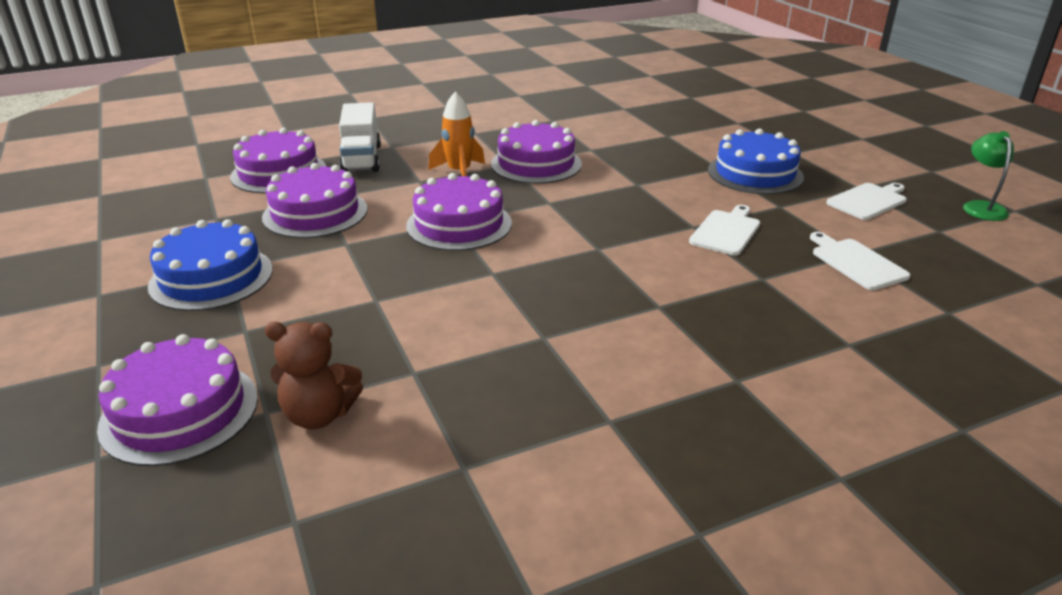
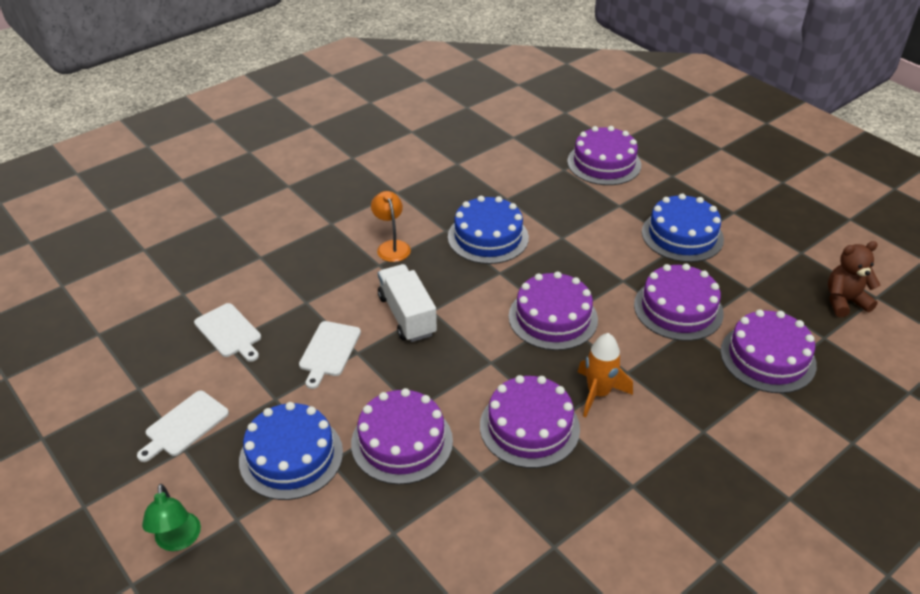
camera: 165 degrees right, 10 degrees up
(319, 415) = (538, 172): brown teddy bear -> brown teddy bear (844, 301)
(361, 159) = (713, 398): white truck -> white truck (407, 315)
(483, 317) = (488, 237): none -> blue cake
(636, 327) = (392, 246): none -> orange lamp
(653, 169) = (402, 442): none -> purple cake
(981, 207) = (74, 437): green lamp -> green lamp (178, 540)

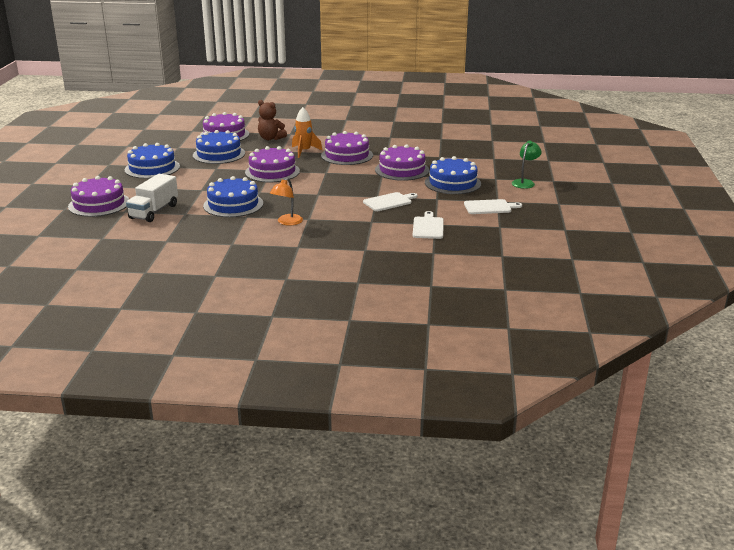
camera: 135 degrees left, 15 degrees down
(407, 315) = (332, 197): white truck -> white truck (154, 211)
(678, 309) = (219, 154): purple cake -> blue cake
(844, 301) = (157, 132): brown teddy bear -> brown teddy bear (270, 138)

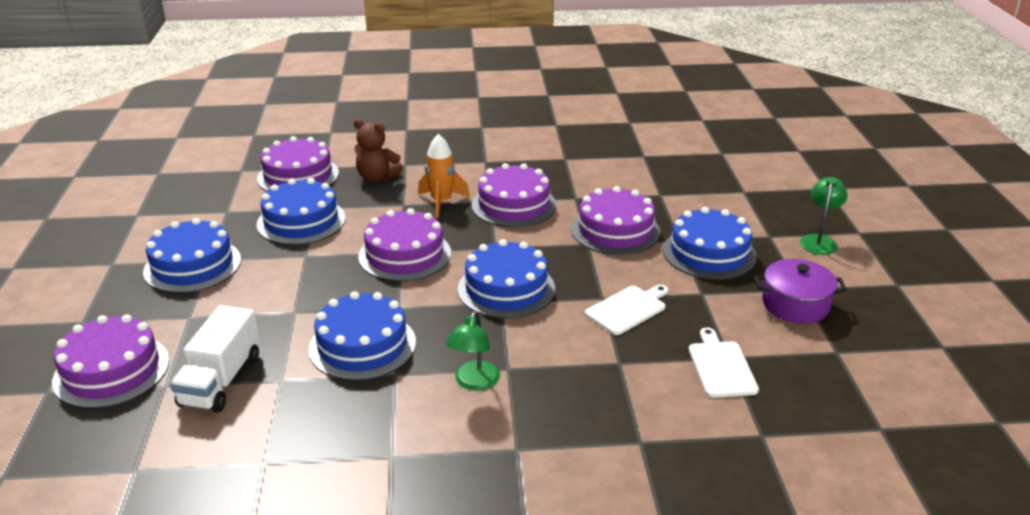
camera: 10 degrees left, 5 degrees up
(287, 222) = (474, 382): orange lamp -> green lamp
(323, 189) = (506, 289): none -> blue cake
(489, 207) = (795, 305): white cutting board -> purple pot

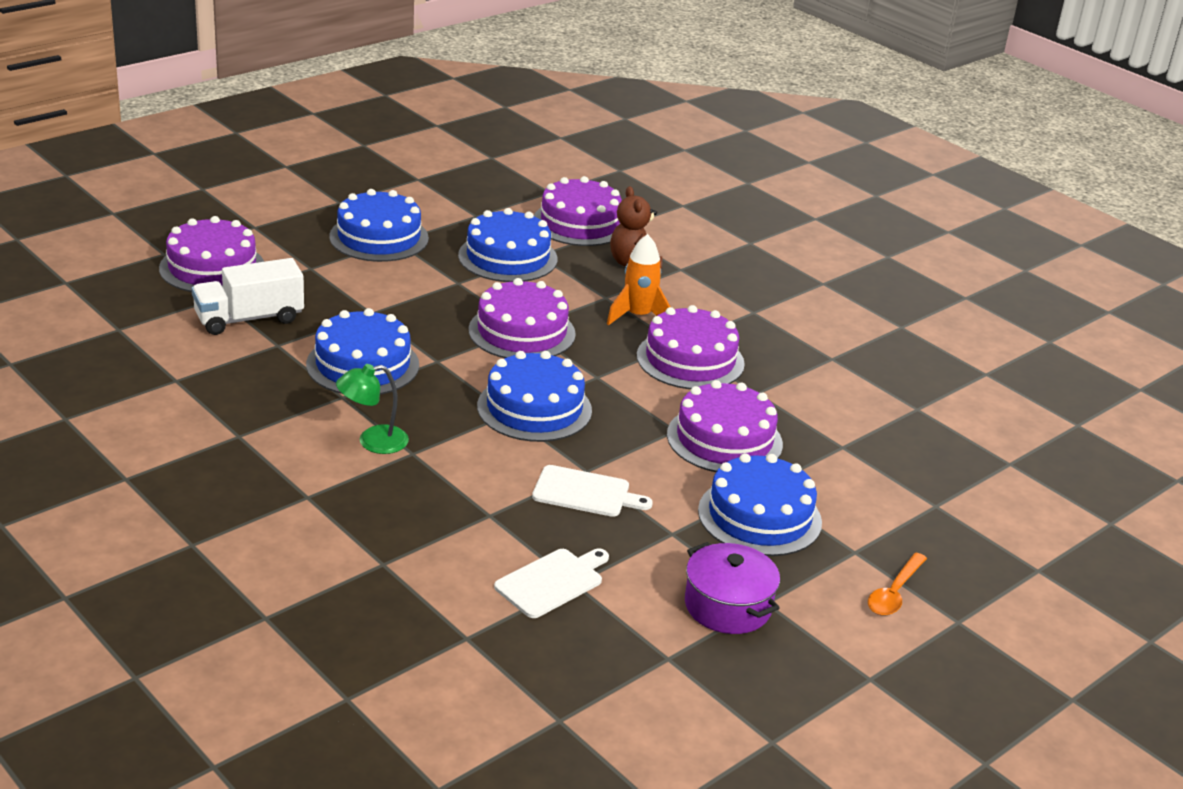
camera: 50 degrees right, 0 degrees up
(819, 241) = (894, 593): green lamp -> orange spoon

